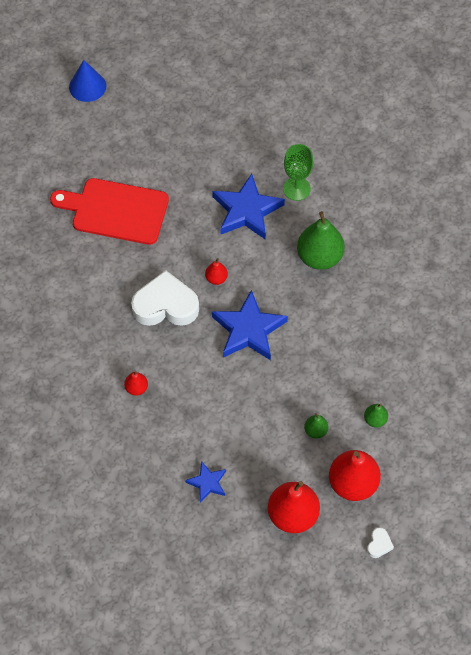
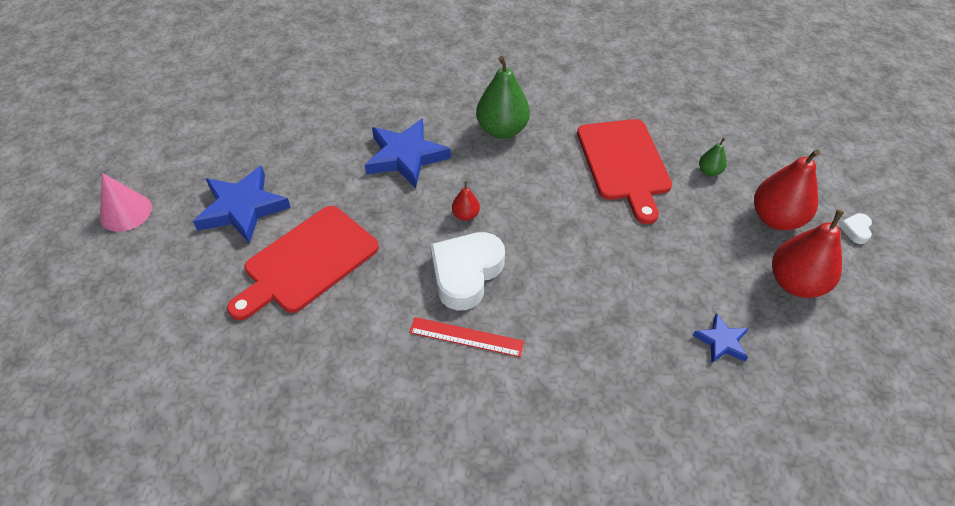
camera: 60 degrees left, 10 degrees down
(87, 86) = (126, 212): blue cone -> pink cone
(116, 332) = (466, 337): none -> red ruler
(136, 388) = (556, 353): red pear -> none
(248, 330) = (547, 218): blue star -> blue star (242, 208)
(296, 189) = (413, 112): green goblet -> none
(315, 431) = (699, 219): green pear -> none
(341, 357) = (624, 164): none -> red cutting board
(379, 544) = (855, 230): white heart -> white heart turned 120 degrees counterclockwise

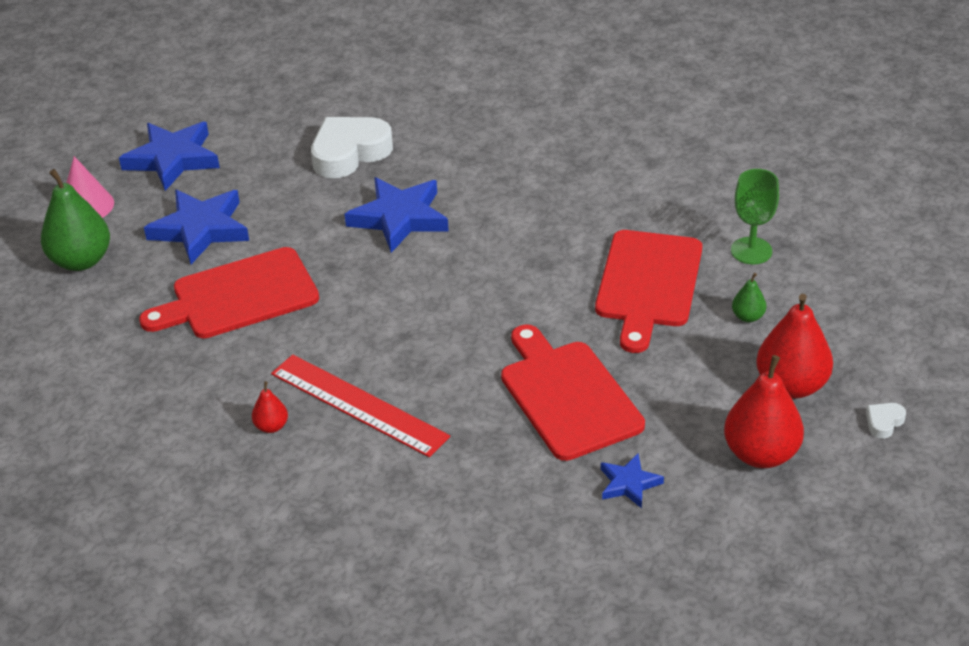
camera: 25 degrees right, 10 degrees down
(186, 150) = (172, 159): none -> blue star
(465, 215) = (429, 293): red pear -> red pear (271, 426)
(466, 273) = (394, 348): white heart -> white heart (349, 153)
(466, 337) = (358, 405): red ruler -> red ruler, size x1.60
(502, 130) = (526, 215): green pear -> green pear (81, 260)
(626, 276) = (567, 395): none -> red cutting board
(676, 119) = (751, 251): none -> green goblet

